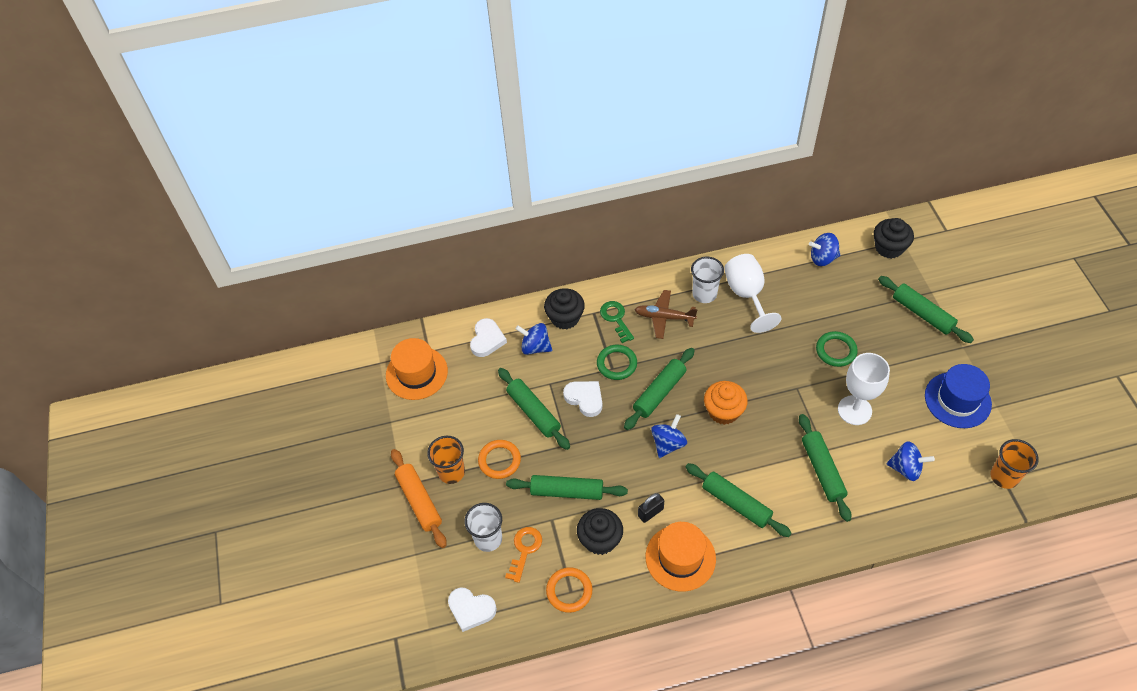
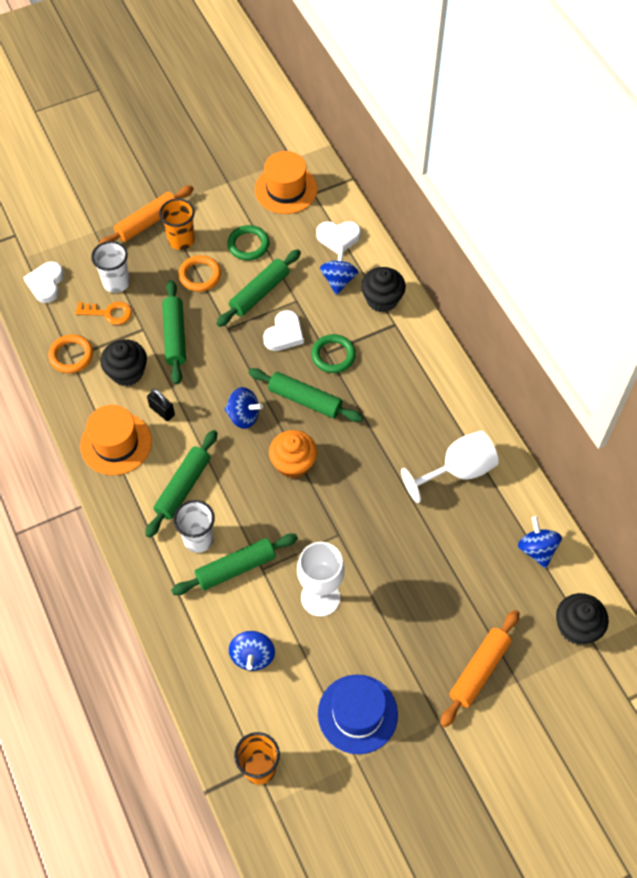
camera: 75 degrees right, 5 degrees up
(616, 318) = (392, 346): green key -> none
(664, 317) = (405, 391): brown plane -> none
(704, 294) = (448, 427): white cup -> white cup (198, 539)
(836, 351) = (399, 572): green ring -> green ring (248, 245)
(922, 314) = (479, 670): green rolling pin -> orange rolling pin

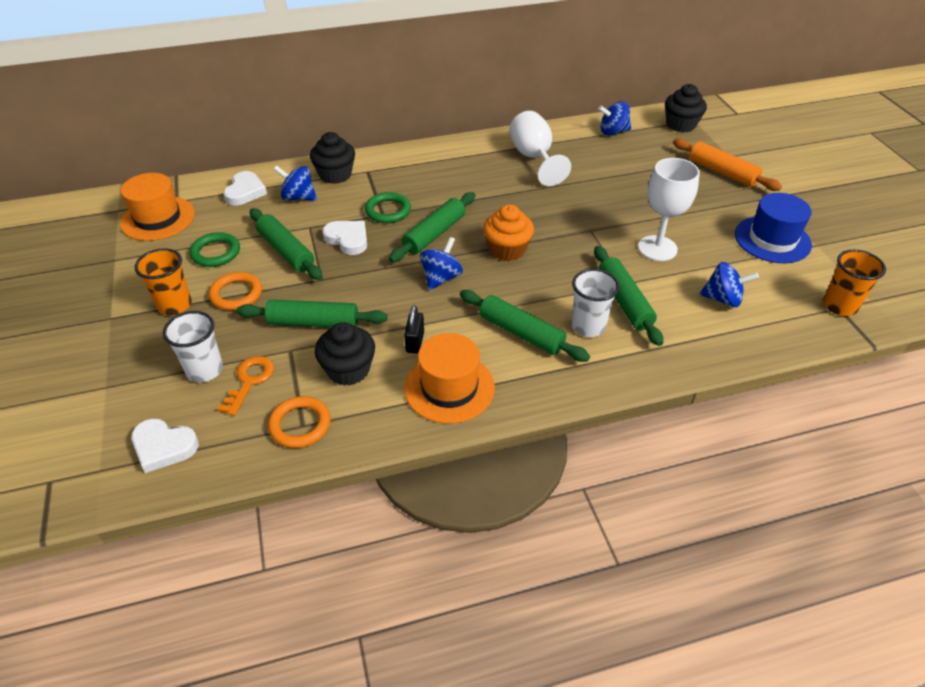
camera: 80 degrees left, 15 degrees down
(147, 222) = (127, 333): orange rolling pin -> none
(162, 411) = (415, 342): black padlock -> black padlock turned 45 degrees counterclockwise

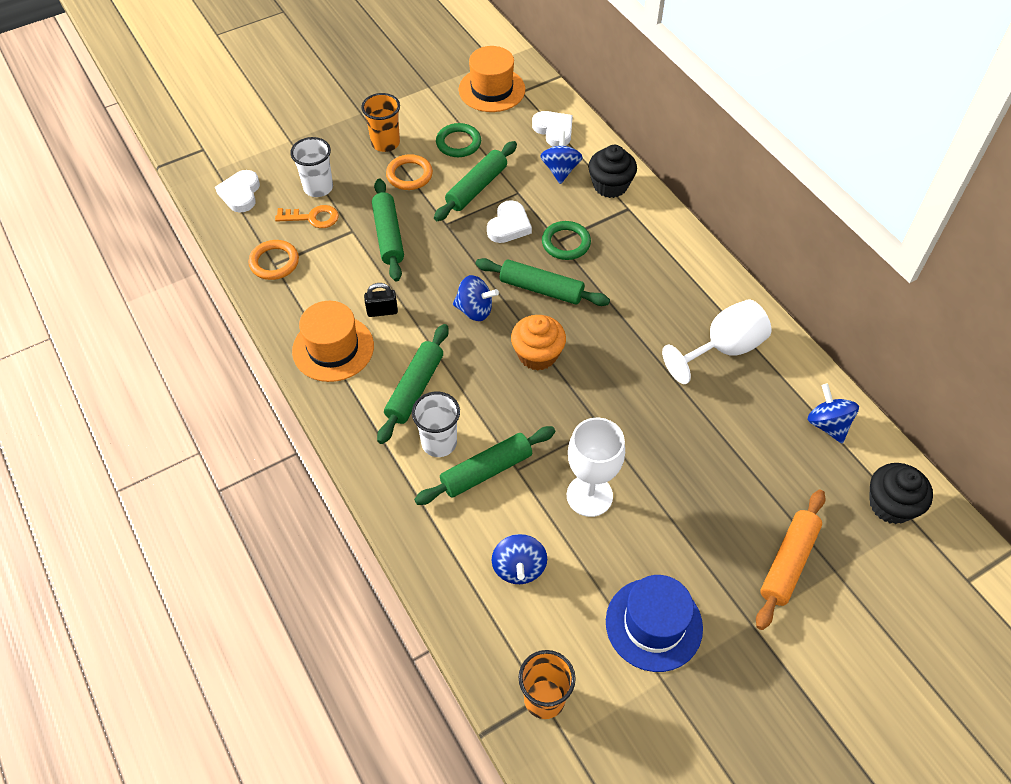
camera: 75 degrees right, 10 degrees up
(245, 191) = (554, 130): white heart -> white heart turned 120 degrees counterclockwise
(348, 370) = (338, 275): black cupcake -> none

